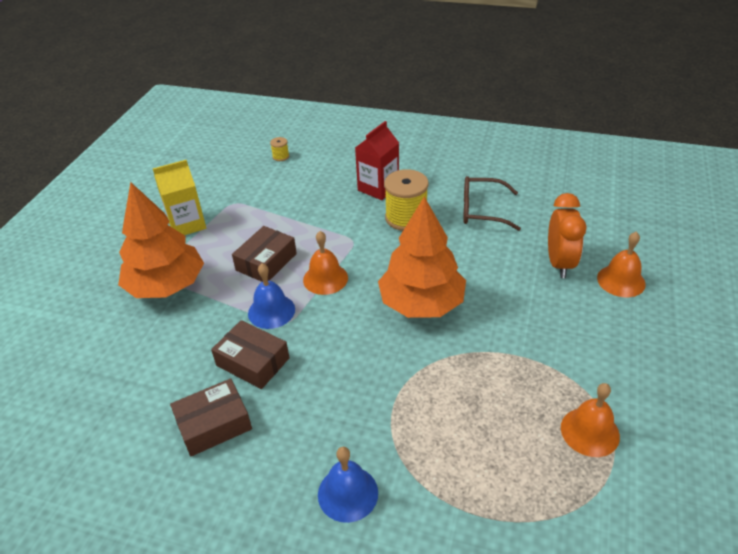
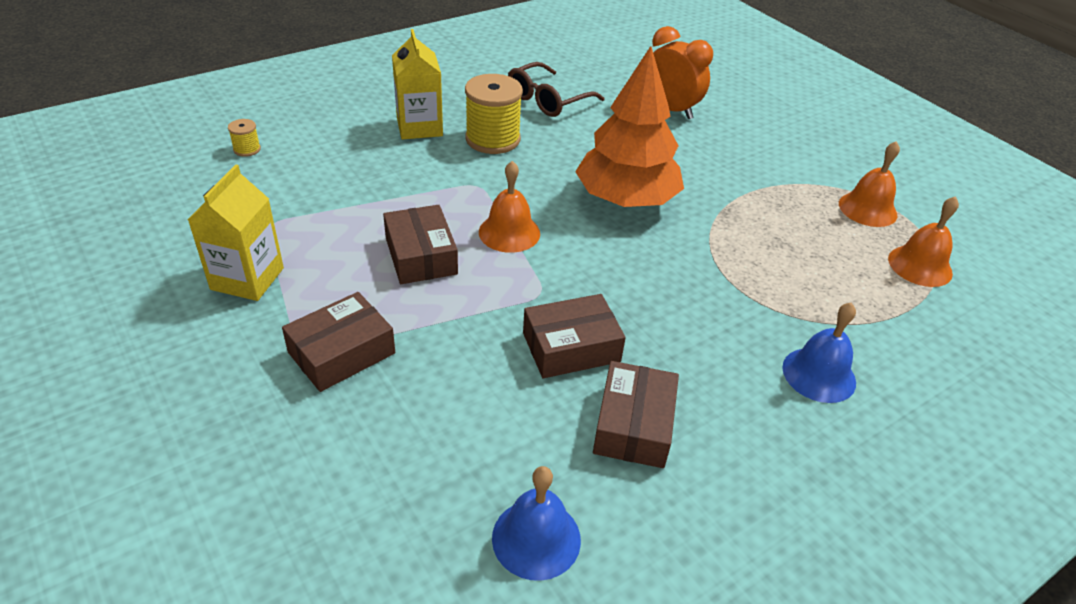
camera: 55 degrees left, 0 degrees up
(166, 286) = (341, 353): orange tree -> brown box
(271, 311) = (508, 293): blue bell -> blue bell (536, 538)
(378, 188) = (419, 127): red carton -> yellow carton
(621, 280) = (726, 99): orange bell -> orange bell (920, 266)

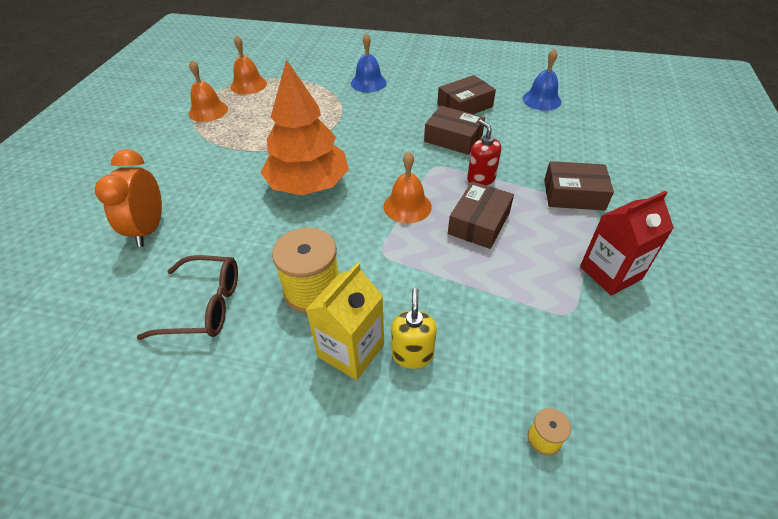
camera: 130 degrees left, 5 degrees up
(247, 279) = (610, 273): yellow carton -> red carton
(375, 144) = (412, 354): none -> yellow soap dispenser
(472, 308) = (481, 178): none -> red soap dispenser

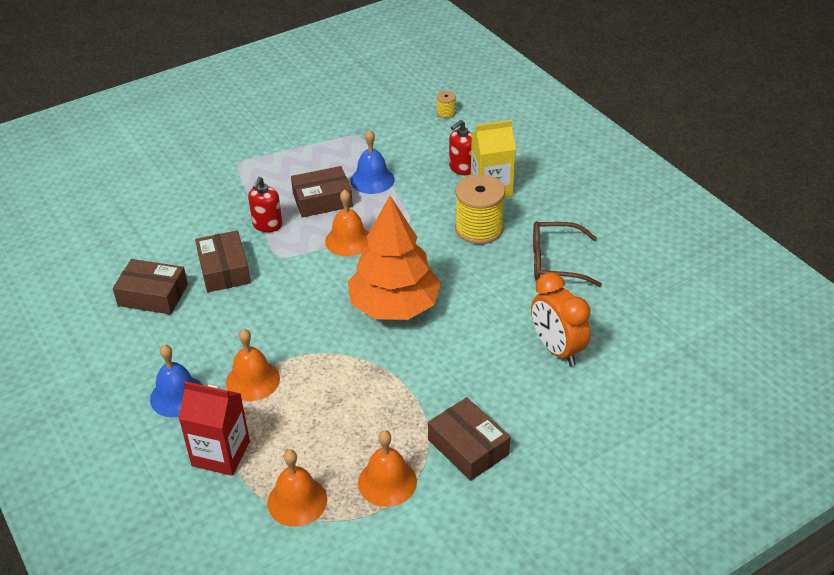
camera: 135 degrees left, 5 degrees down
(149, 229) = (556, 349): orange clock -> orange clock turned 105 degrees clockwise
(204, 305) = (555, 262): brown glasses -> brown glasses turned 45 degrees counterclockwise
(340, 106) = (252, 380): none -> orange bell
(412, 354) = (461, 168): yellow soap dispenser -> red soap dispenser
(541, 100) = (87, 254): blue bell -> blue bell (372, 180)
(573, 194) = (233, 177): brown box -> brown box (468, 447)
(610, 273) = (302, 134): red carton -> red carton (221, 454)

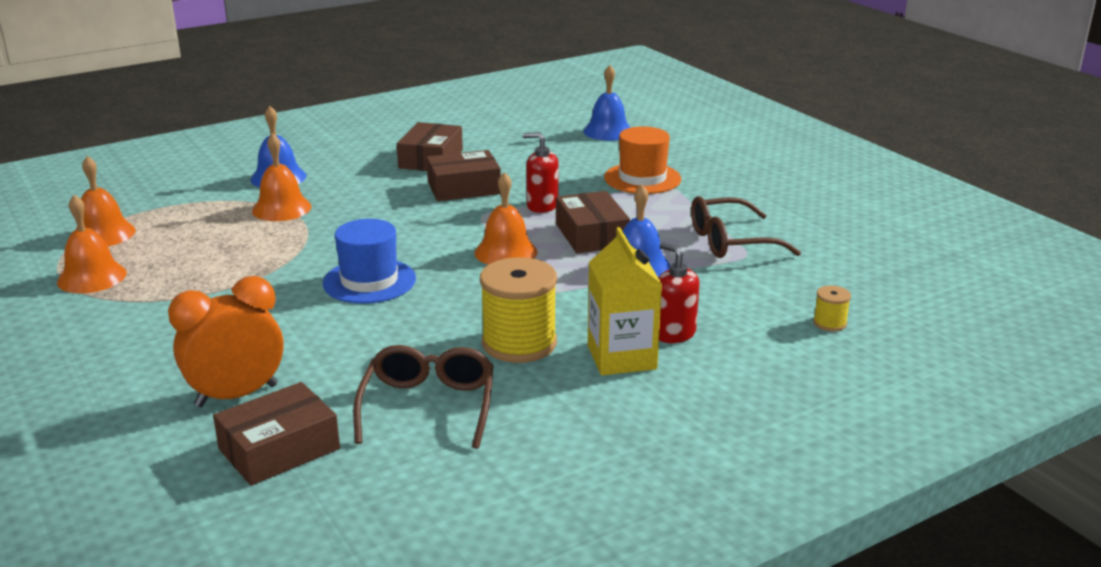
camera: 90 degrees right, 15 degrees down
(112, 191) = (608, 131): none -> blue bell
(221, 454) = (189, 199): red carton -> none
(222, 175) = (642, 178): none -> orange hat
(337, 140) = (731, 242): none -> brown glasses
(394, 306) = (369, 281): orange tree -> blue hat
(468, 447) = (106, 324): brown box -> brown box (279, 449)

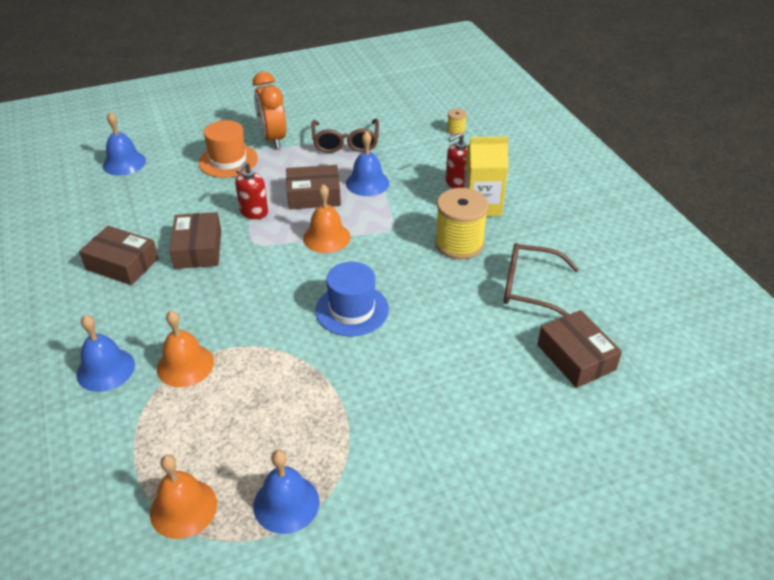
camera: 80 degrees left, 15 degrees up
(92, 277) = (286, 503): orange bell -> blue bell
(236, 395) = (510, 382): orange clock -> orange clock (273, 139)

